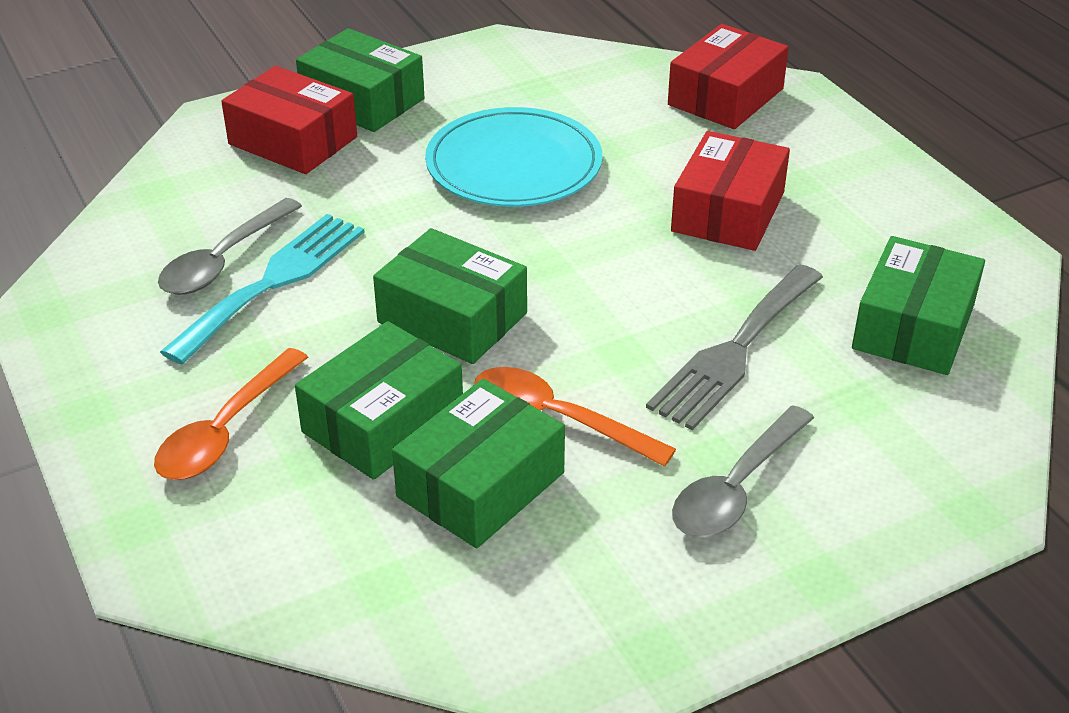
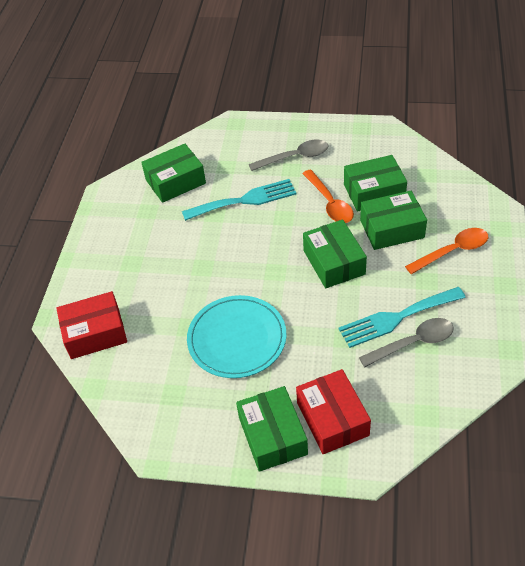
camera: 140 degrees left, 10 degrees up
(728, 212) = (176, 262): red box -> none
(735, 351) = (244, 200): grey fork -> turquoise fork

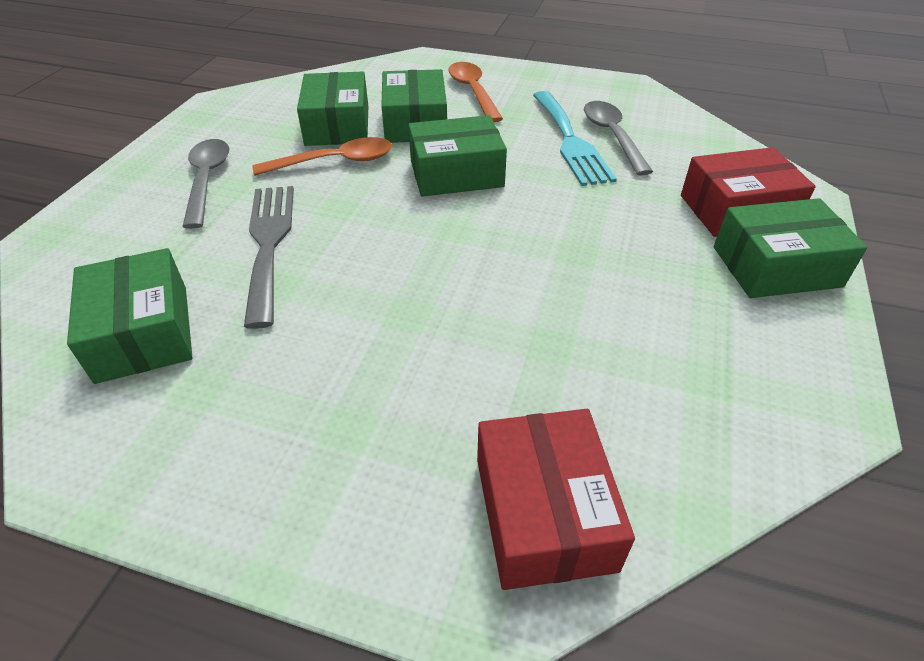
camera: 85 degrees left, 5 degrees down
(237, 338) = (587, 285): turquoise plate -> none
(244, 200) = (269, 244): turquoise fork -> grey fork

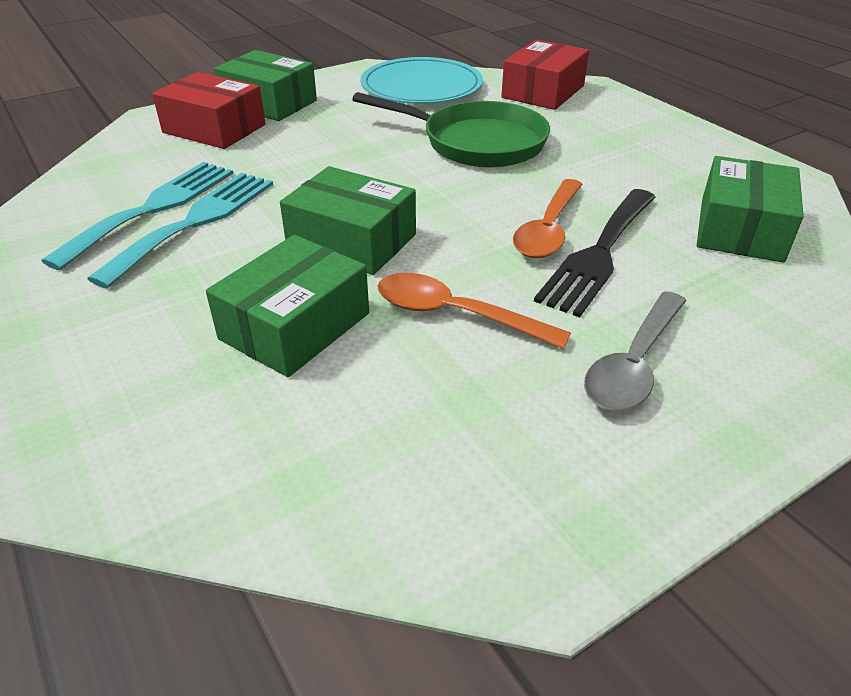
camera: 140 degrees left, 5 degrees down
(269, 244) = (599, 253): grey fork -> black fork
(337, 125) = (392, 376): green box -> none
(473, 92) = (145, 341): orange spoon -> orange spoon (548, 229)
(496, 324) = (476, 143): none -> green pan
(612, 136) = (153, 208): grey spoon -> turquoise fork
(706, 406) = (421, 87): none -> turquoise plate

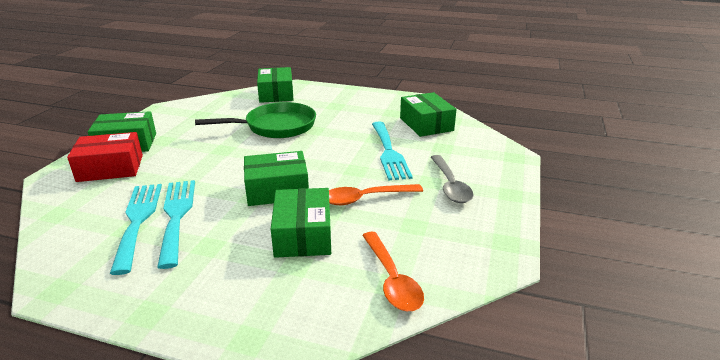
camera: 40 degrees left, 10 degrees down
(421, 87) = (209, 109): turquoise plate -> none
(543, 92) = (276, 94): red box -> green box
(548, 229) = (357, 151): orange spoon -> orange spoon (391, 279)
(599, 253) = (389, 152): black fork -> turquoise fork

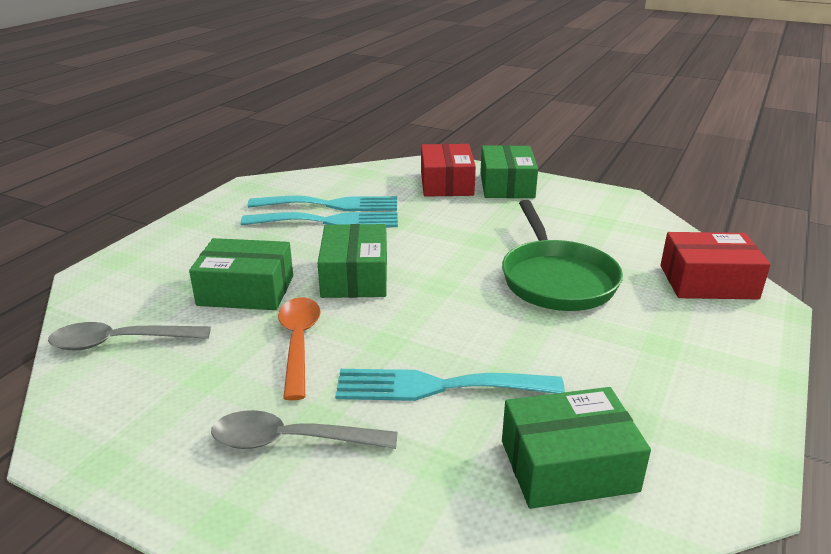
camera: 100 degrees right, 0 degrees up
(276, 94) = (708, 282): green box -> red box
(391, 279) = (120, 342): orange spoon -> grey spoon

